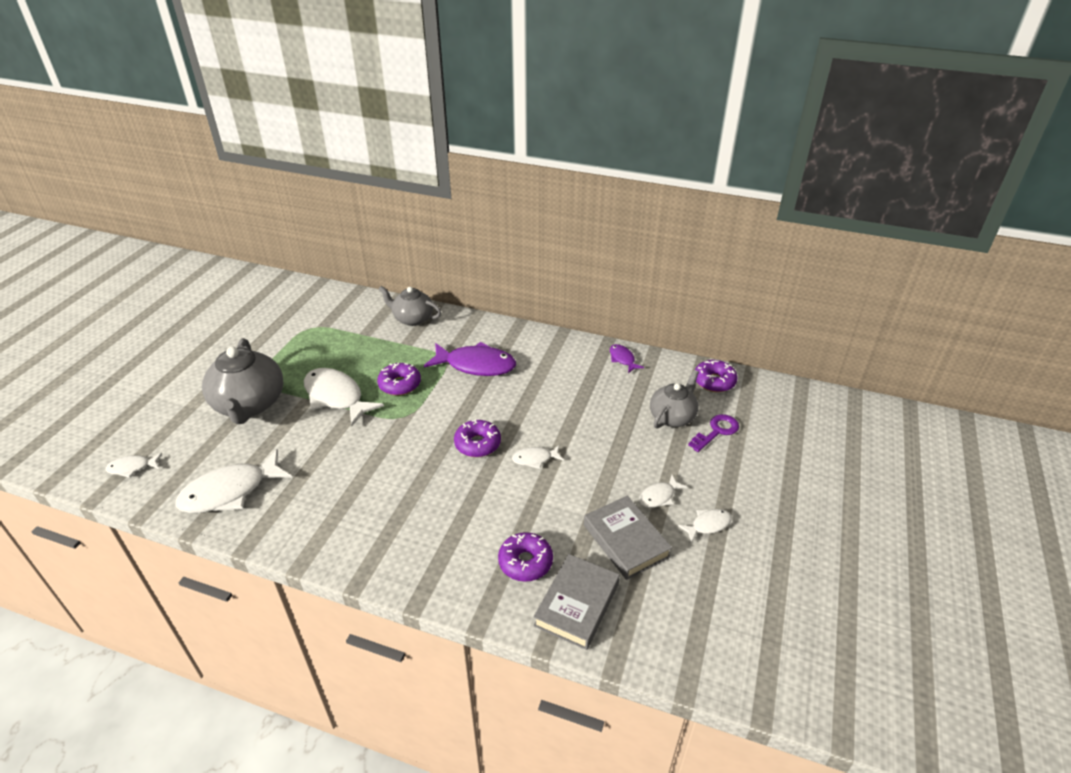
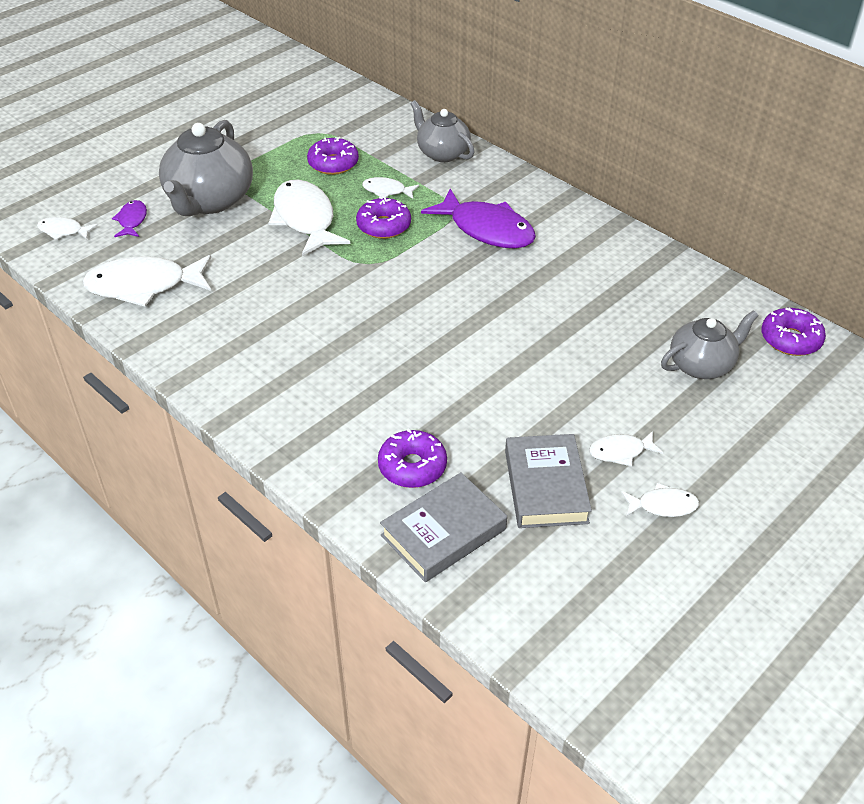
camera: 25 degrees right, 5 degrees up
(477, 444) = (434, 320): purple donut -> purple donut (333, 163)
(535, 459) = (492, 358): white fish -> white fish (387, 191)
(622, 359) = (680, 275): purple fish -> purple fish (132, 220)
(716, 431) = (750, 401): purple key -> none

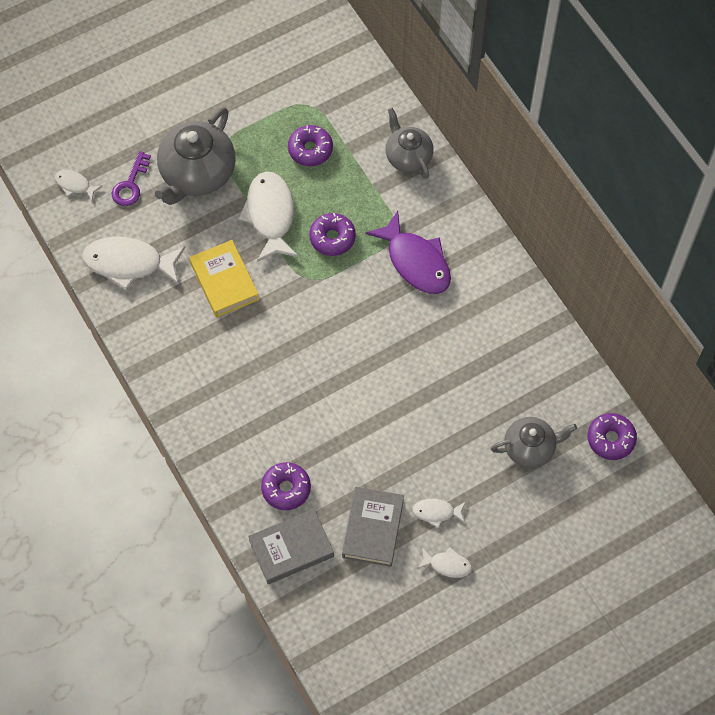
camera: 15 degrees right, 20 degrees up
(132, 220) = (130, 184): purple fish -> purple key
(267, 282) = (224, 281): none -> yellow book
(387, 191) = (346, 195): white fish -> none

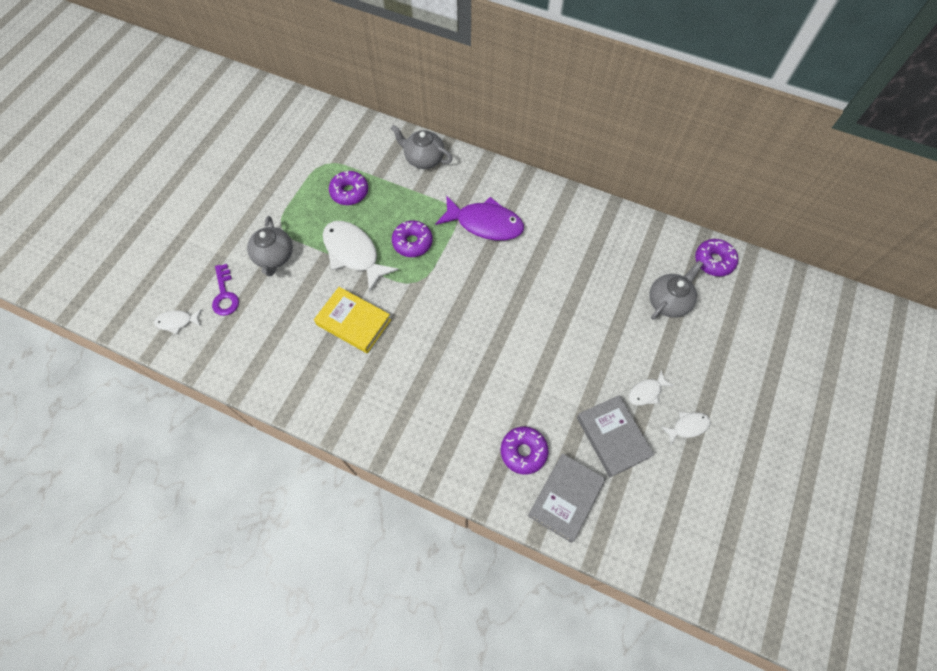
camera: 35 degrees left, 0 degrees up
(129, 263) = (265, 355): white fish -> none
(197, 174) = (274, 257): grey teapot -> grey teapot, size x0.62

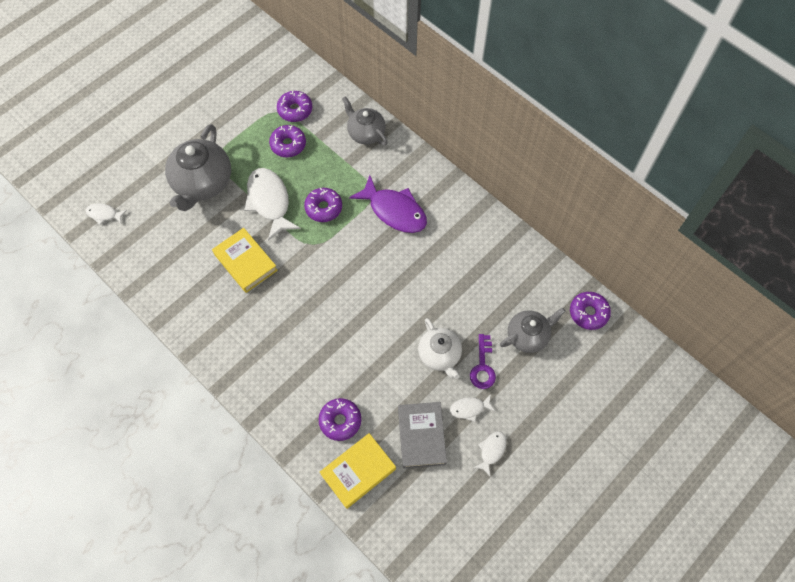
camera: 20 degrees right, 0 degrees up
(225, 295) = (150, 203): purple key -> purple key (483, 366)
(274, 257) = (202, 183): grey teapot -> grey teapot, size x1.62
(342, 157) = (295, 110): none -> purple donut
(565, 498) = (358, 471): grey book -> yellow book
(593, 349) = (439, 355): none -> white teapot
(687, 426) = (491, 451): white fish -> white fish turned 60 degrees counterclockwise

